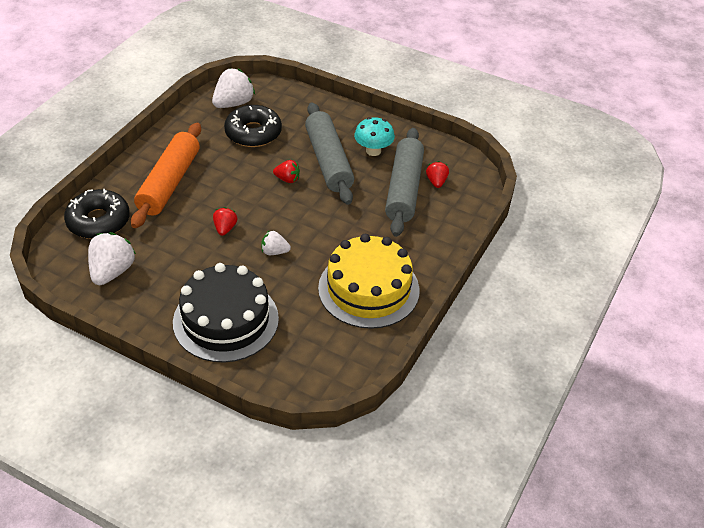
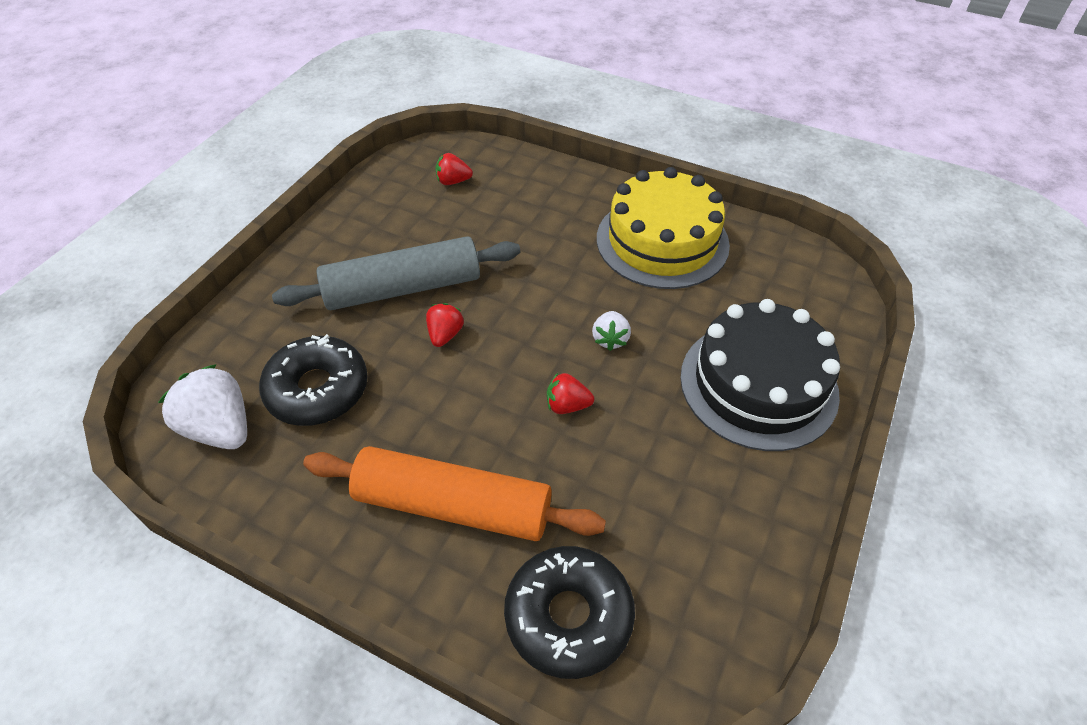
camera: 90 degrees left, 5 degrees up
(112, 272) = (697, 562): white strawberry -> none
(373, 151) = (382, 240): turquoise mushroom -> none
(404, 189) = (468, 210): grey rolling pin -> none

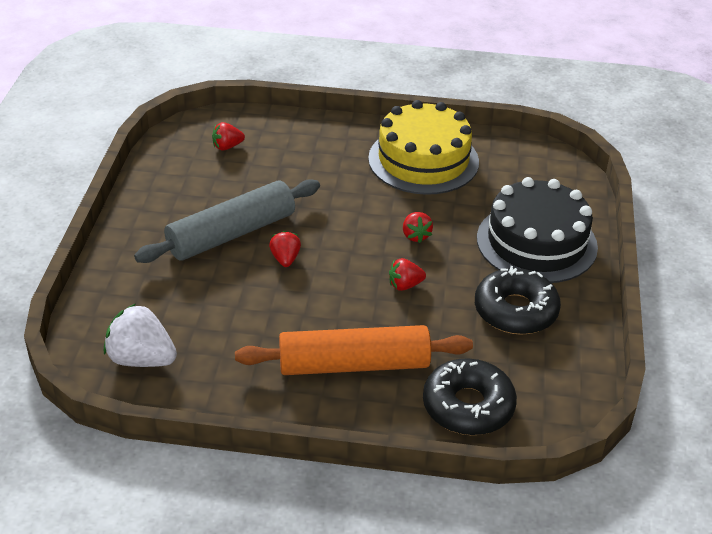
camera: 20 degrees left, 10 degrees down
(318, 389) = (204, 317): black donut -> black donut (515, 311)
(610, 339) = (415, 236): white strawberry -> red strawberry

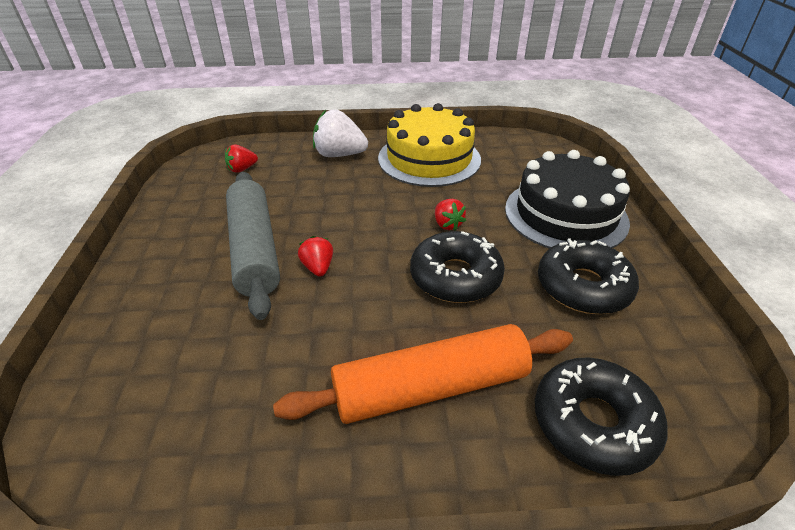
camera: 10 degrees left, 0 degrees up
(141, 359) = (145, 432): white strawberry -> white strawberry (339, 155)
(231, 234) = (254, 249): grey rolling pin -> grey rolling pin turned 60 degrees counterclockwise
(405, 285) = (455, 277): red strawberry -> black donut

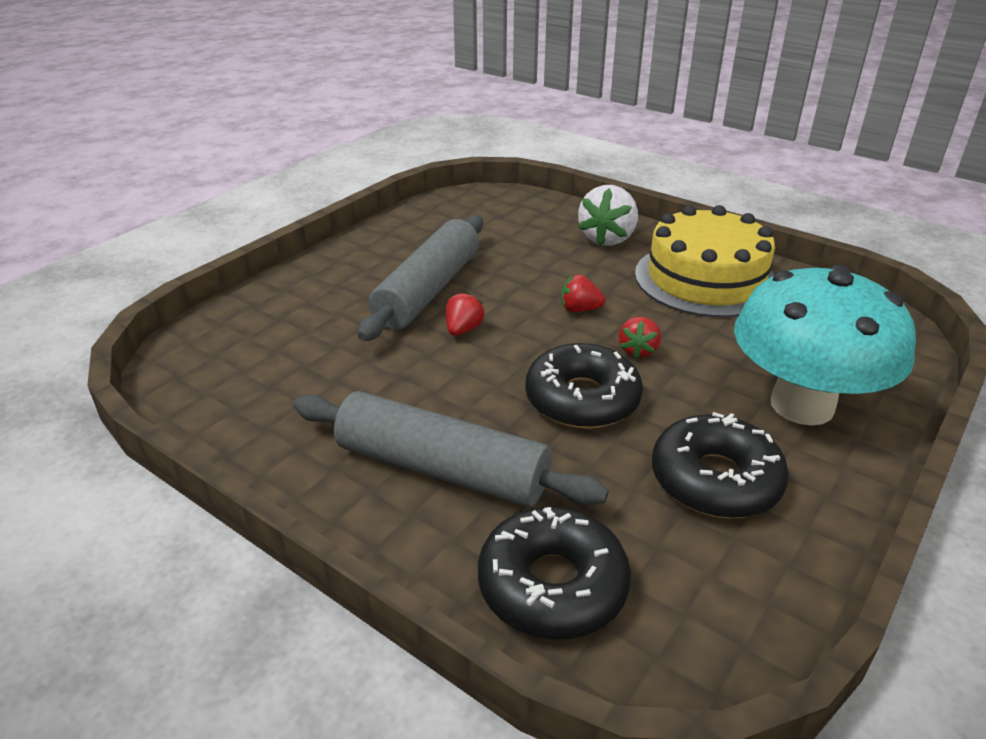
camera: 40 degrees right, 5 degrees down
(242, 169) = (496, 217): red strawberry -> red strawberry (579, 309)
(339, 155) = (607, 238): white strawberry -> white strawberry turned 120 degrees counterclockwise
(430, 387) = (442, 469): orange rolling pin -> grey rolling pin
(565, 215) = (802, 405): black cake -> turquoise mushroom

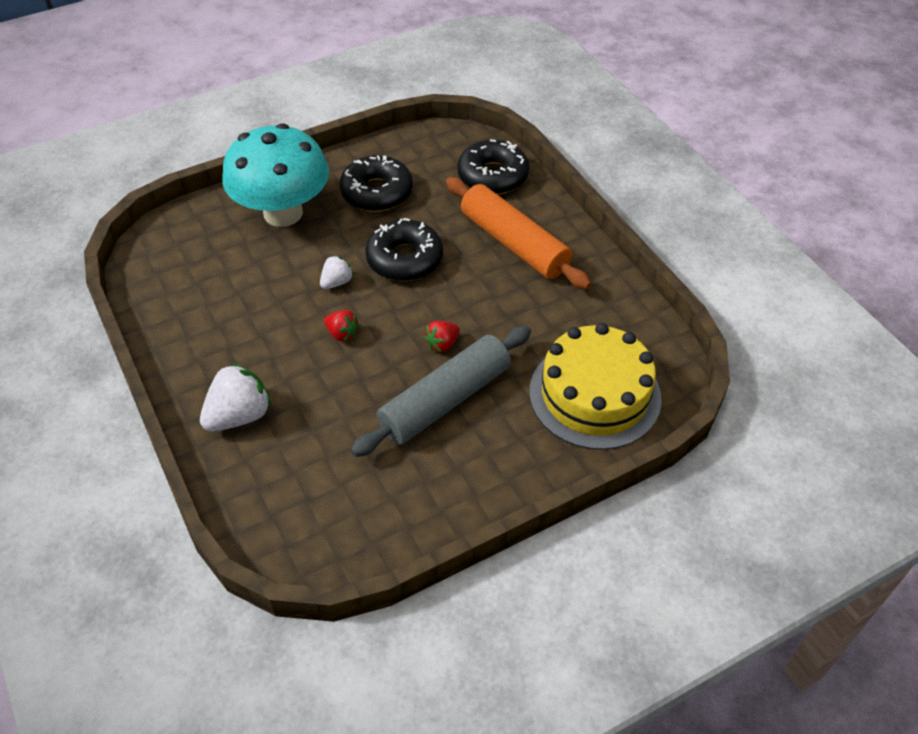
camera: 155 degrees left, 15 degrees up
(442, 469) = (514, 243): grey rolling pin -> orange rolling pin
(638, 350) = (336, 282): red strawberry -> white strawberry
(705, 279) = (216, 331): yellow cake -> yellow cake (594, 394)

